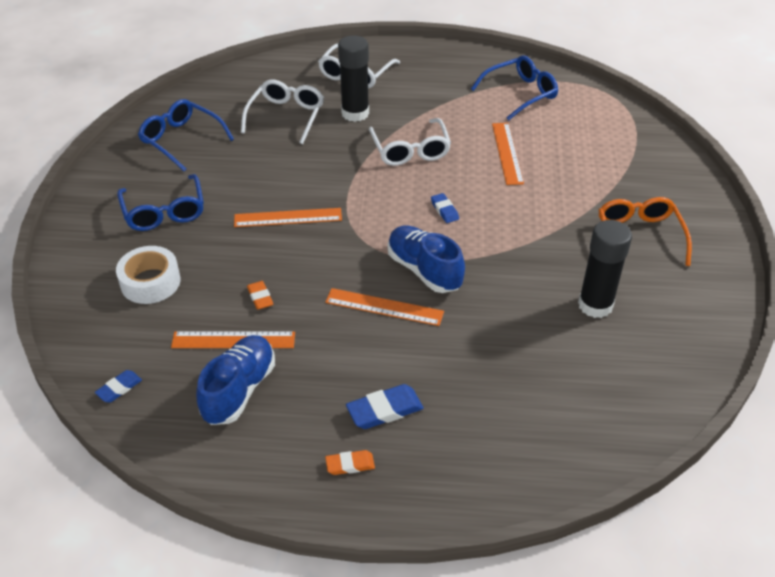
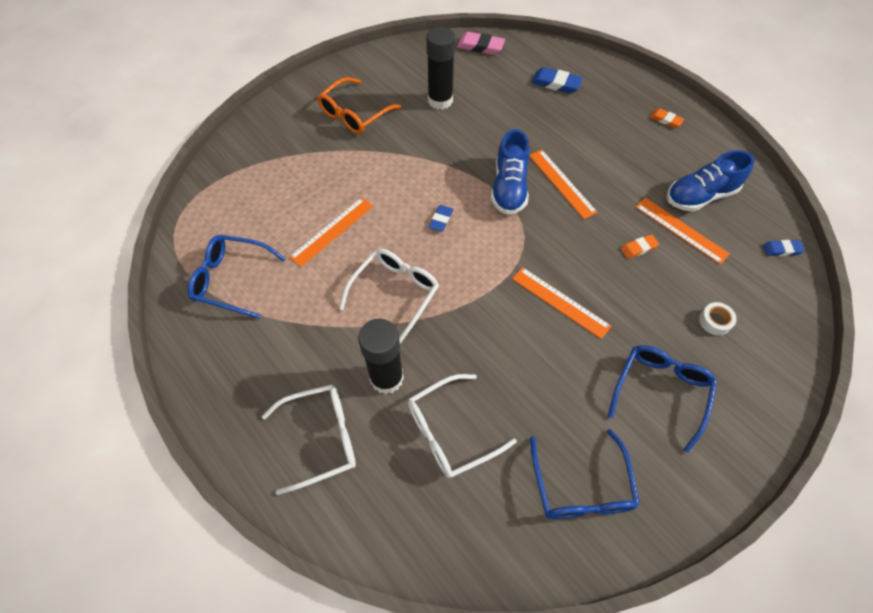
camera: 135 degrees left, 15 degrees up
(150, 282) = (715, 321): white tape -> white tape, size x0.56
(260, 297) = (639, 248): orange eraser -> orange eraser turned 45 degrees clockwise
(384, 410) = (622, 131): blue eraser -> blue eraser (556, 83)
(658, 403) = (480, 46): none -> pink eraser

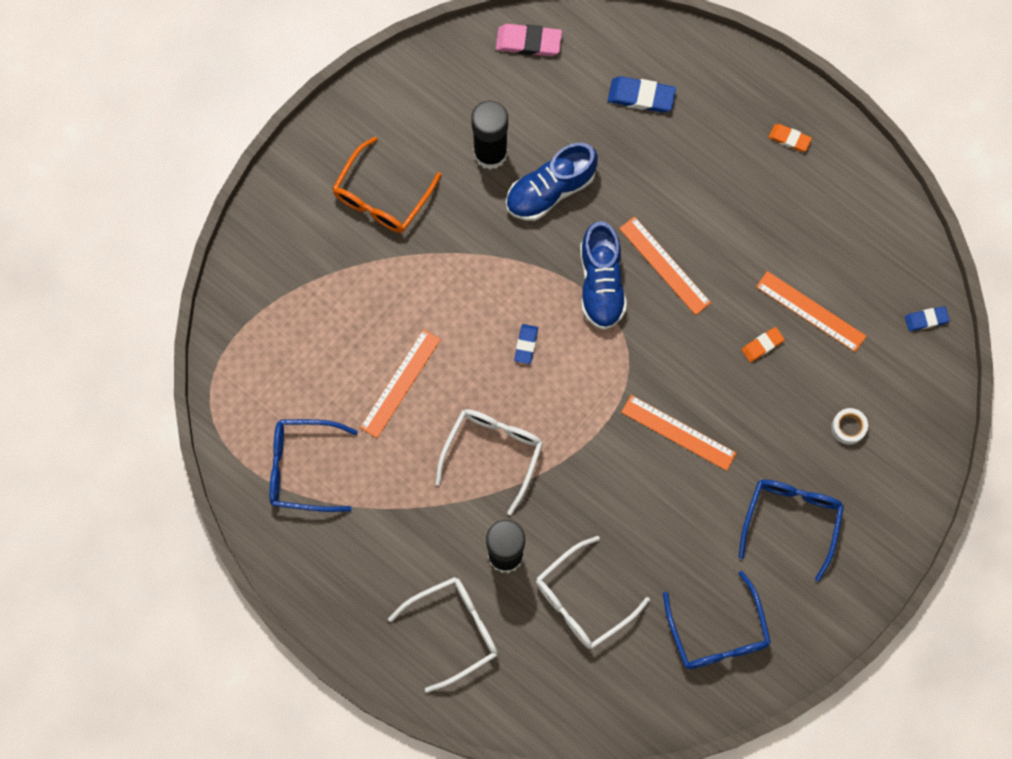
camera: 10 degrees left, 15 degrees up
(700, 196) = (833, 257): blue shoe -> blue shoe (550, 190)

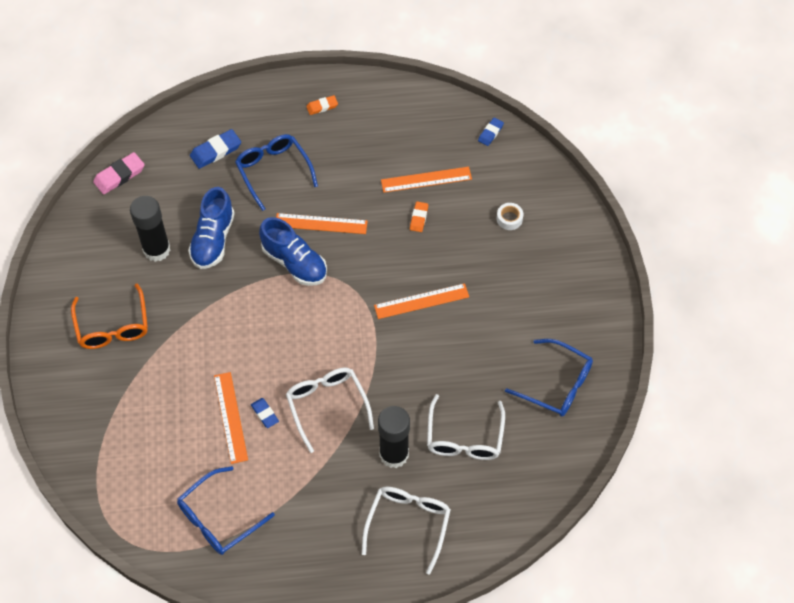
camera: 45 degrees left, 15 degrees down
(526, 344) = (285, 331): blue eraser -> blue eraser (265, 414)
(791, 520) = (531, 291): blue glasses -> blue glasses (273, 171)

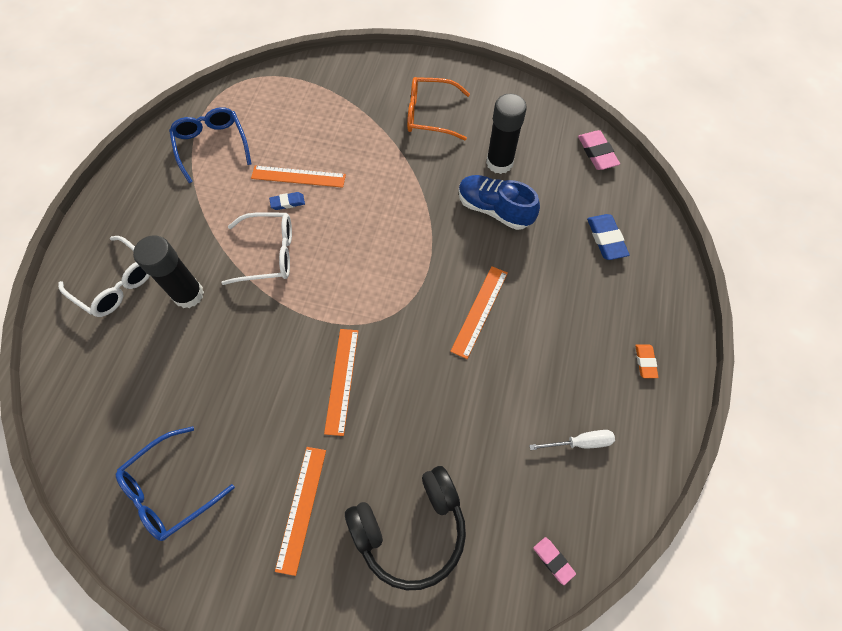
camera: 110 degrees right, 5 degrees up
(273, 171) = (564, 285): blue glasses -> none
(294, 263) = (440, 272): blue shoe -> none
(403, 134) = (580, 442): none -> white screwdriver
(419, 218) = (451, 417): orange eraser -> none
(426, 180) = (503, 446): orange ruler -> orange ruler (301, 508)
(464, 437) = (167, 365): white glasses -> none
(490, 133) = (553, 560): blue eraser -> pink eraser
(509, 219) = (411, 529): white tape -> black headphones

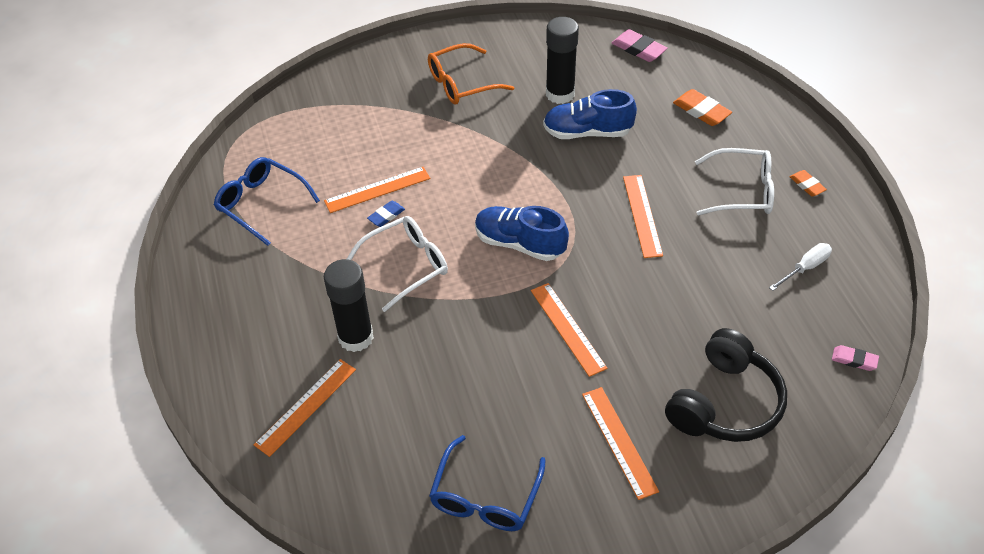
camera: 30 degrees left, 15 degrees down
(113, 331) = (306, 406): none -> orange ruler
(115, 283) = (269, 366): white glasses -> white glasses (742, 191)
(364, 282) = (519, 244): none -> blue shoe
(606, 239) = (701, 111): blue eraser -> orange eraser

